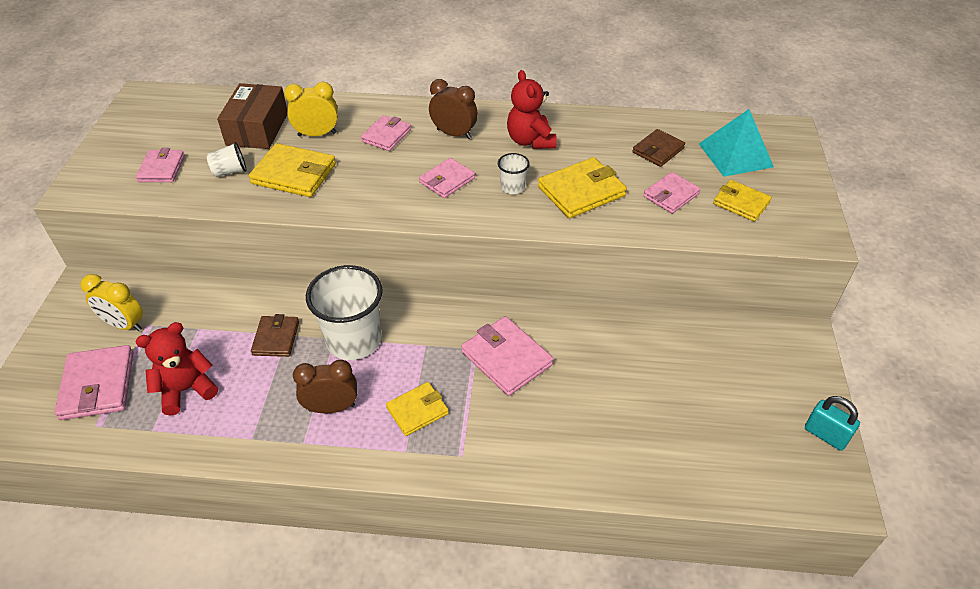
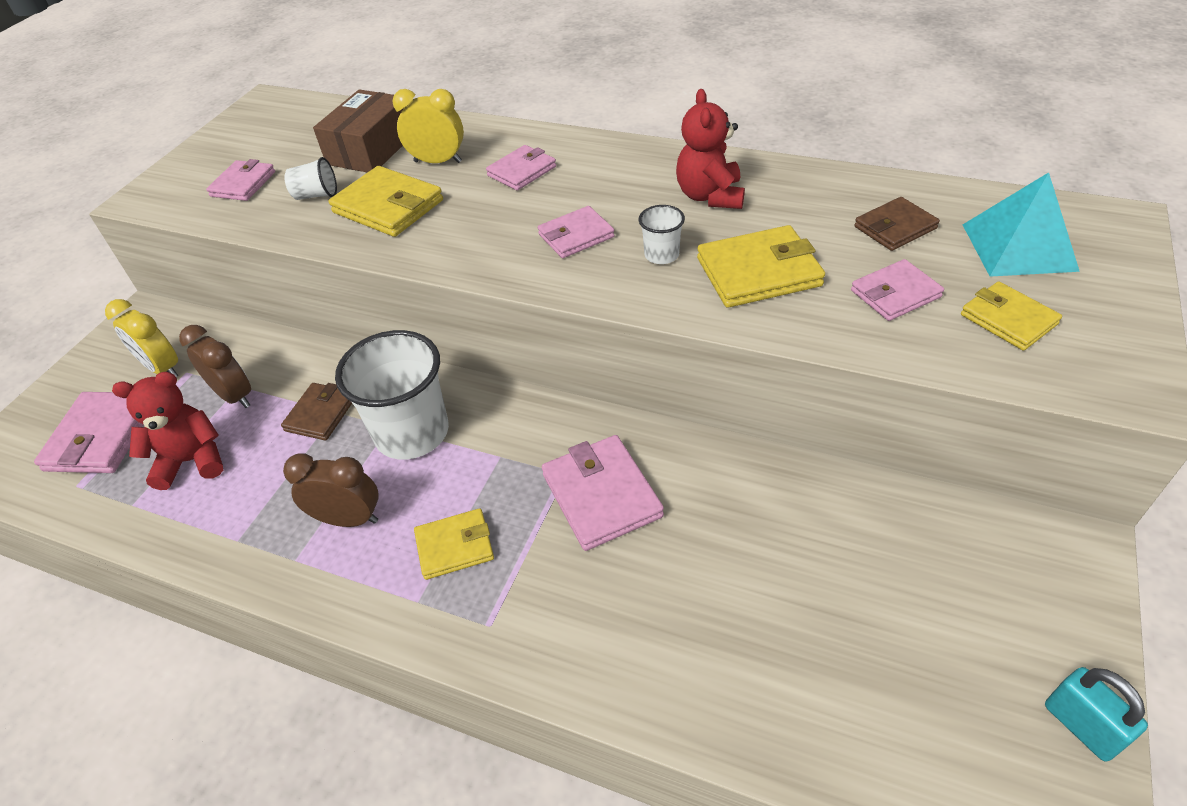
camera: 20 degrees right, 0 degrees up
(454, 134) = (609, 177): brown clock -> brown clock (235, 396)

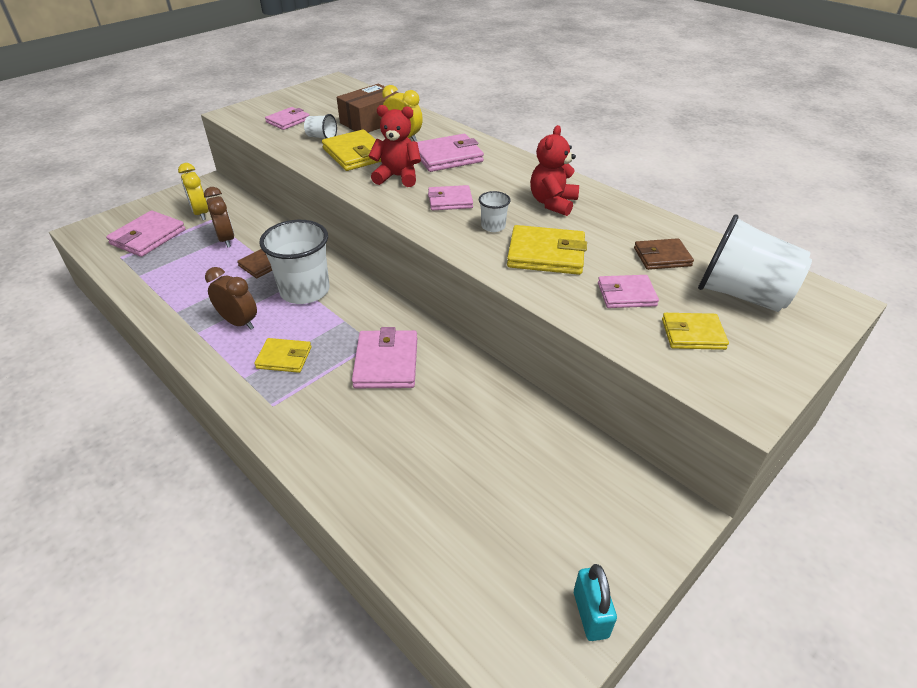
camera: 20 degrees right, 5 degrees down
(192, 460) = (182, 264): red teddy bear -> red teddy bear (397, 177)
(522, 171) = (448, 157): pink wallet -> pink wallet, size x1.55
(1008, 319) = (693, 334): yellow wallet -> yellow wallet turned 75 degrees counterclockwise
(1018, 247) = (742, 295): turquoise pyramid -> white cup

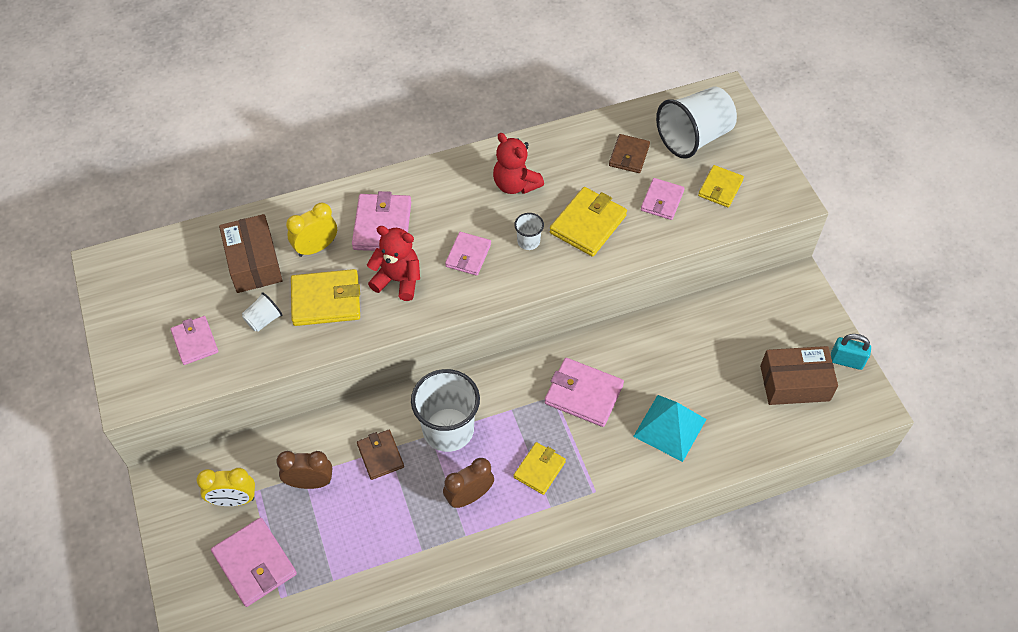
camera: 65 degrees left, 15 degrees up
(379, 443) = (670, 427): none -> turquoise pyramid
(397, 177) = (398, 280): red teddy bear -> red teddy bear turned 75 degrees clockwise
(512, 556) = (794, 383): none -> brown box

